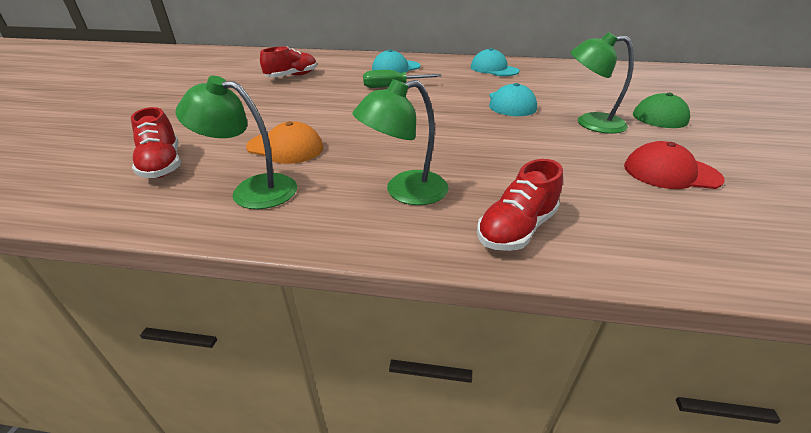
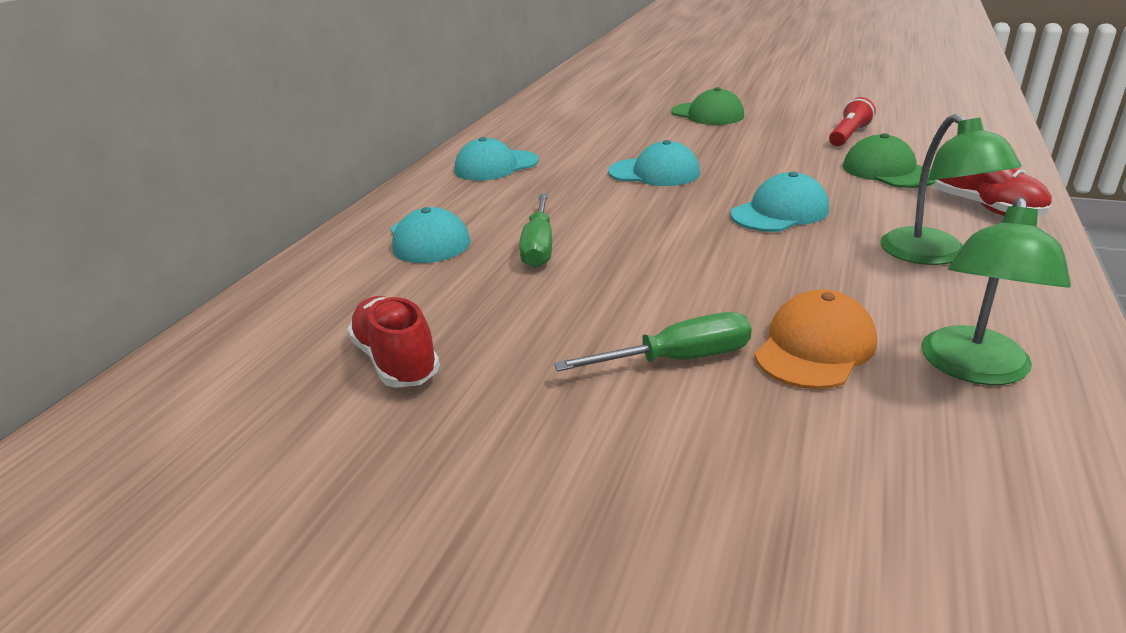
camera: 75 degrees left, 5 degrees down
(163, 164) = (915, 495): red shoe -> none
(282, 118) = (677, 359): none -> green screwdriver
(462, 140) = (780, 212): none -> turquoise cap
(581, 186) = (888, 171): none -> green cap
(590, 123) = (726, 144): green lamp -> none
(670, 172) = (848, 135): red cap -> red flashlight

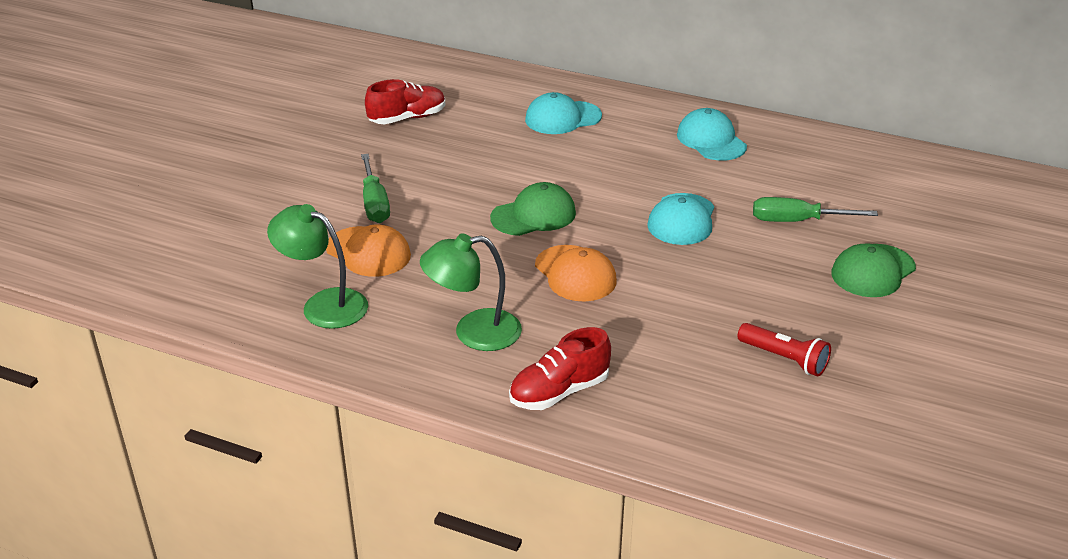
camera: 90 degrees right, 5 degrees up
(539, 246) = (538, 160): green screwdriver -> green screwdriver (797, 221)
(780, 212) = (575, 274): turquoise cap -> orange cap
(888, 171) = (664, 358): green cap -> green cap (533, 215)

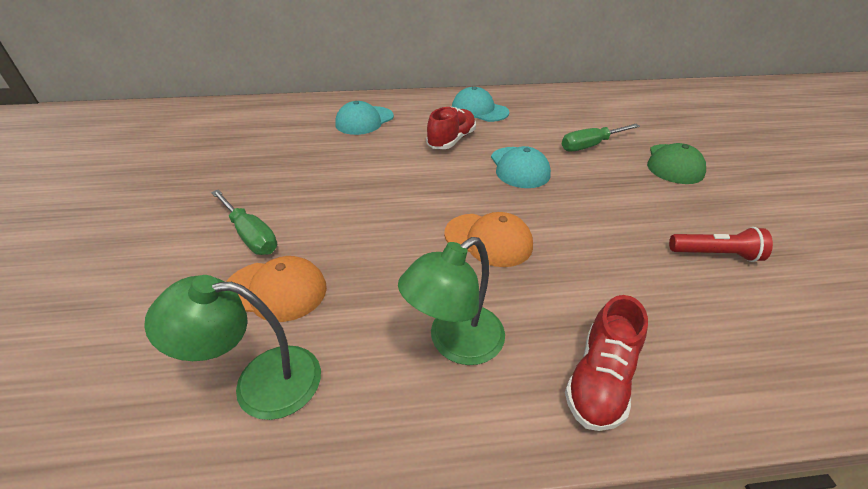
camera: 30 degrees left, 5 degrees up
(407, 118) = (235, 151): red shoe -> red shoe (451, 140)
(533, 215) = (407, 199): green cap -> none

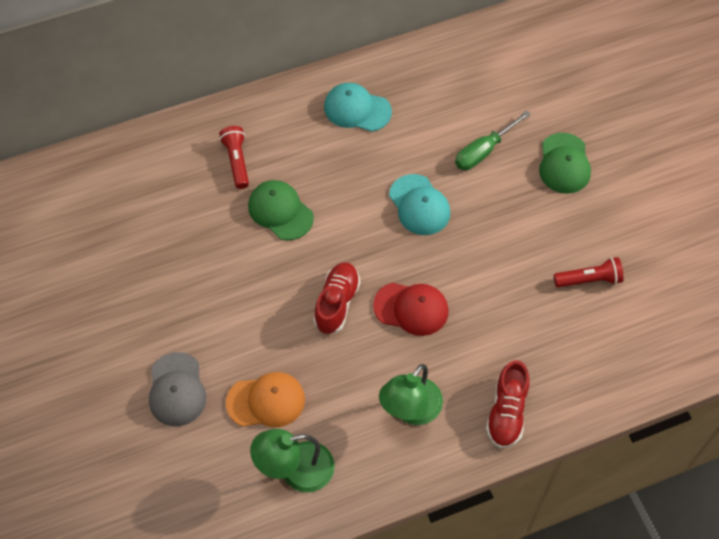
camera: 15 degrees left, 20 degrees up
(186, 258) = (177, 389): none -> grey cap
(250, 235) = (213, 353): green screwdriver -> none
(364, 121) = (237, 161): turquoise cap -> red flashlight
(384, 151) = (280, 211): none -> green cap
(451, 140) = (342, 176): red shoe -> red shoe (337, 303)
(488, 240) = (411, 308): orange cap -> red cap

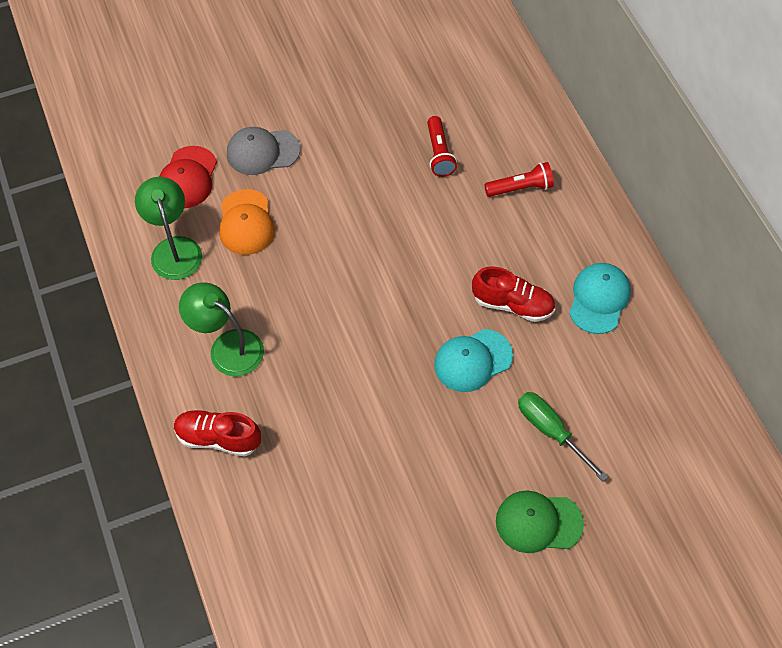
camera: 90 degrees right, 0 degrees up
(280, 211) = (460, 228): green cap -> none
(337, 303) = (351, 281): red shoe -> red shoe (512, 304)
(411, 308) = (343, 350): red cap -> red cap (187, 178)
(589, 280) = (377, 537): red flashlight -> red flashlight (439, 153)

